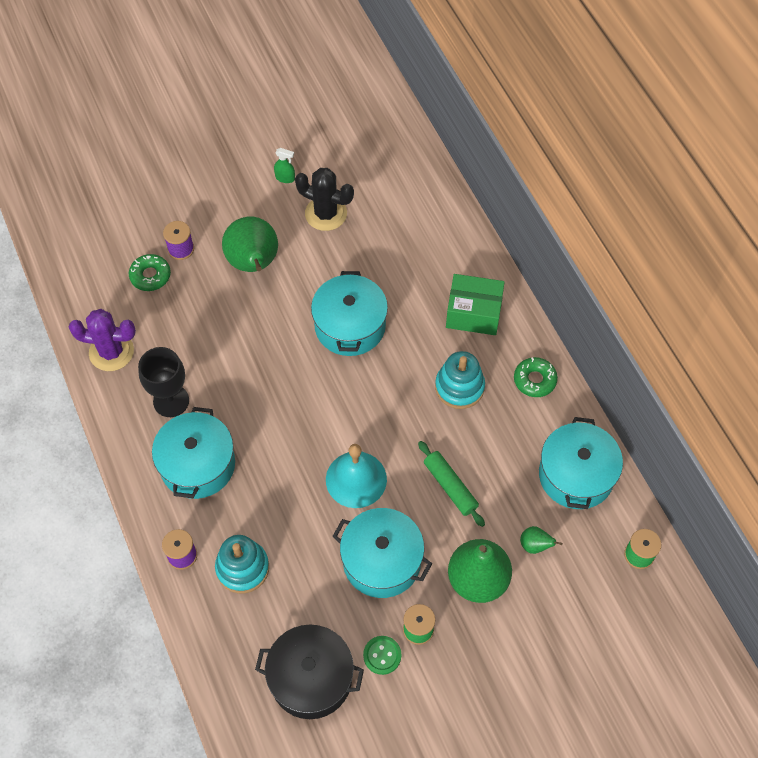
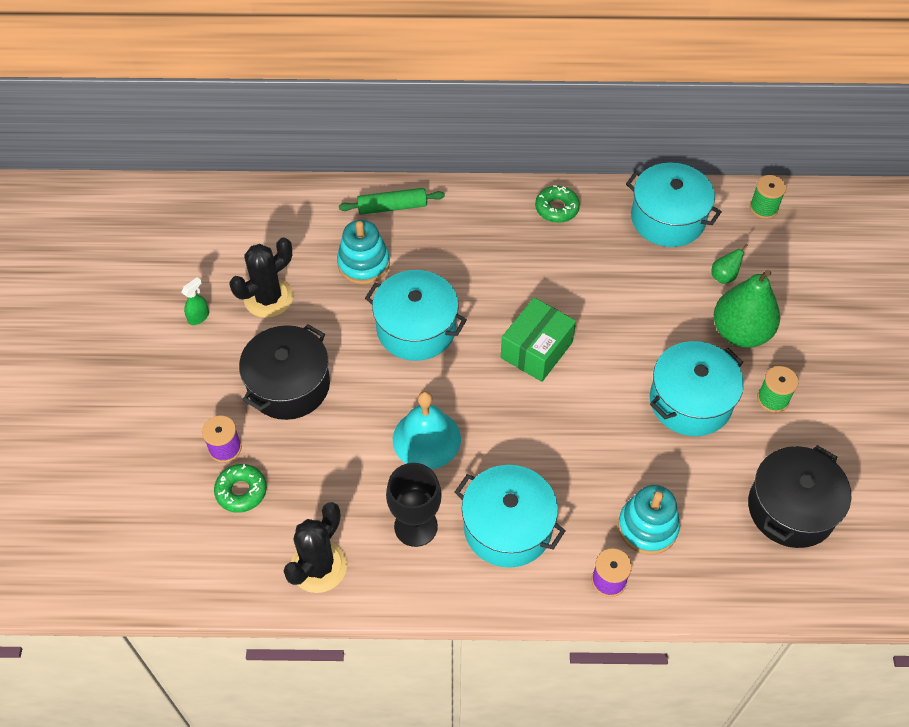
camera: 65 degrees left, 5 degrees down
(111, 352) = (318, 566): purple cactus -> black cactus
(253, 264) = (289, 385): green pear -> black pot
(356, 479) = (593, 389): turquoise bell -> turquoise bell (426, 439)
(382, 655) = (788, 438): green button -> none
(450, 486) = (636, 316): green rolling pin -> green rolling pin (392, 207)
(459, 387) = (534, 267): turquoise stacking toy -> turquoise stacking toy (363, 264)
(473, 313) = (460, 224): green box -> green box (536, 350)

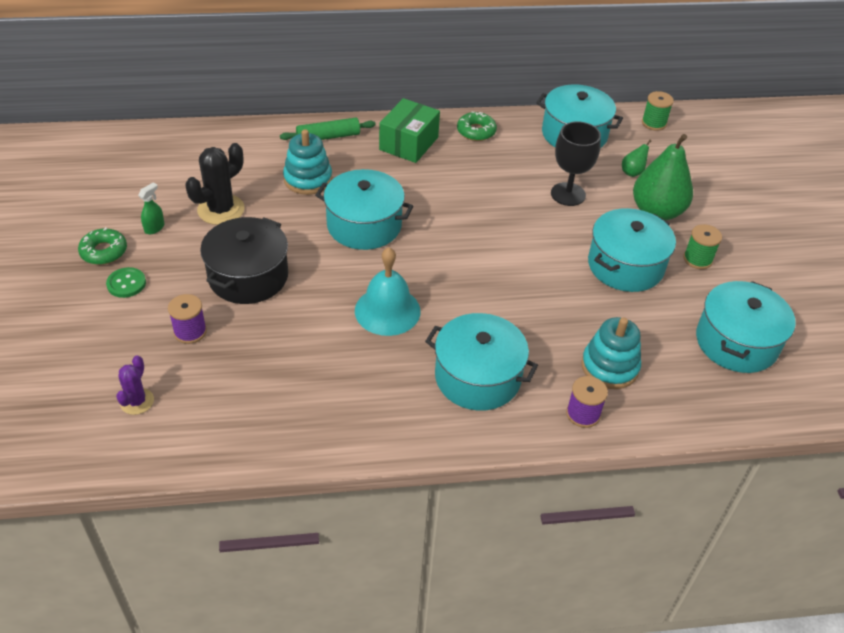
camera: 10 degrees left, 10 degrees down
(166, 385) = (126, 283): none -> green button
(168, 525) = (137, 401): none -> purple cactus
(241, 491) = (210, 366): green donut -> green donut (104, 251)
(318, 566) = (296, 425): black cactus -> none
(415, 526) = (388, 383): black goblet -> black goblet (568, 194)
(536, 350) = (478, 235): green box -> green box (409, 143)
(791, 508) = (736, 342): black pot -> turquoise pot

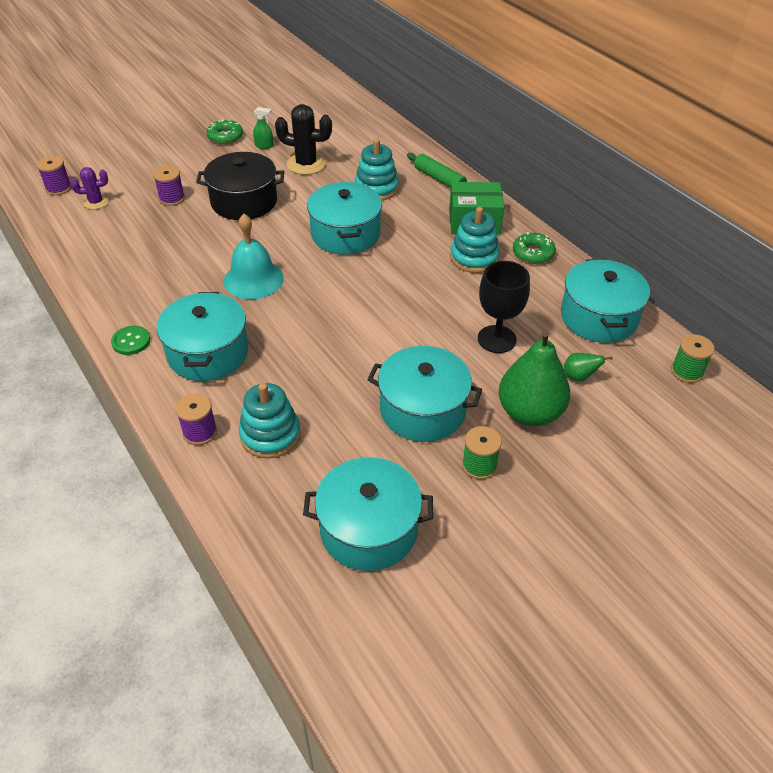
camera: 65 degrees right, 0 degrees up
(69, 431) = (58, 188): none -> purple spool
(126, 283) = (201, 157): green button -> green button (131, 341)
(458, 164) = (474, 258): none -> turquoise stacking toy

